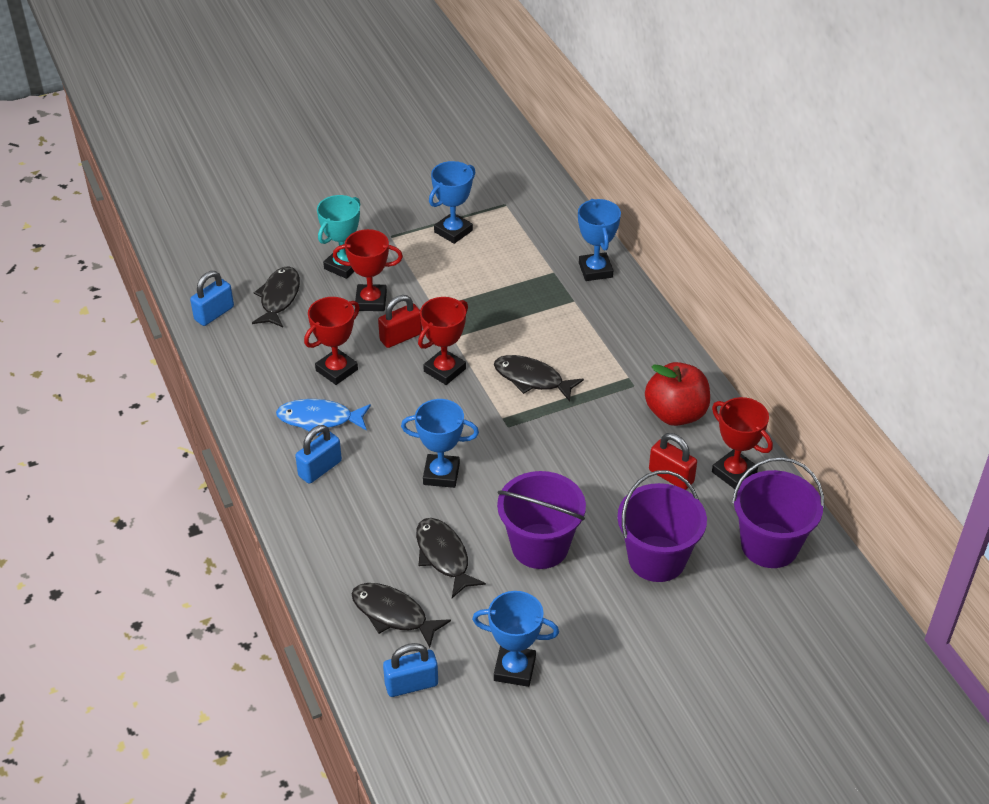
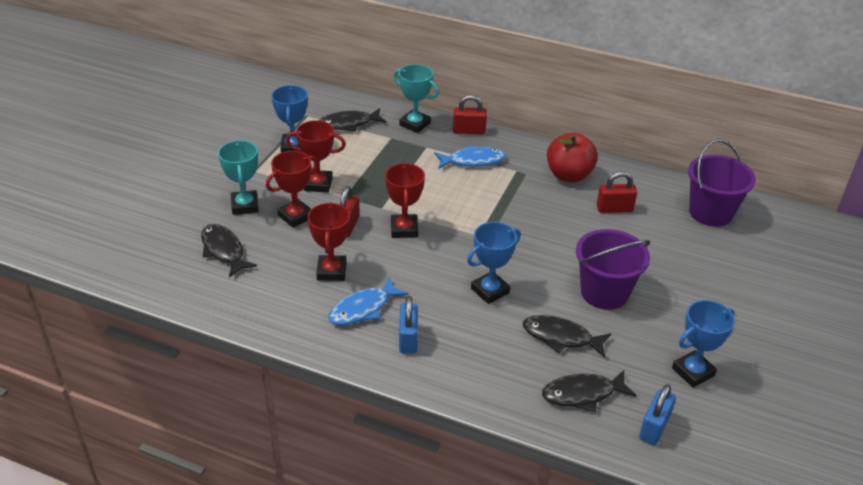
camera: 45 degrees left, 5 degrees down
(214, 313) = (186, 288): blue padlock -> none
(532, 379) = (464, 203): black fish -> black fish (348, 124)
(595, 270) = (415, 124): blue trophy -> turquoise trophy
(599, 341) = (473, 161): none -> blue fish
(639, 308) = (469, 131): none -> red padlock
(657, 559) = (671, 257): purple bucket -> none
(734, 473) = (641, 187): red trophy -> red trophy (318, 184)

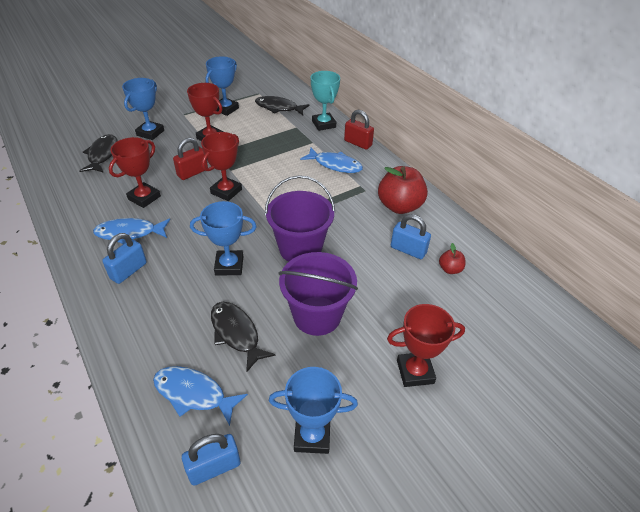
camera: 35 degrees right, 5 degrees up
(245, 205) = (150, 133): turquoise trophy -> blue trophy
(295, 216) = (170, 152): red trophy -> red trophy (415, 372)
(583, 394) = (194, 394): black fish -> blue fish
(614, 209) = (408, 250): red padlock -> blue padlock
(659, 209) = (450, 269): none -> red apple
(710, 212) = (498, 295): purple bucket -> purple bucket (300, 248)

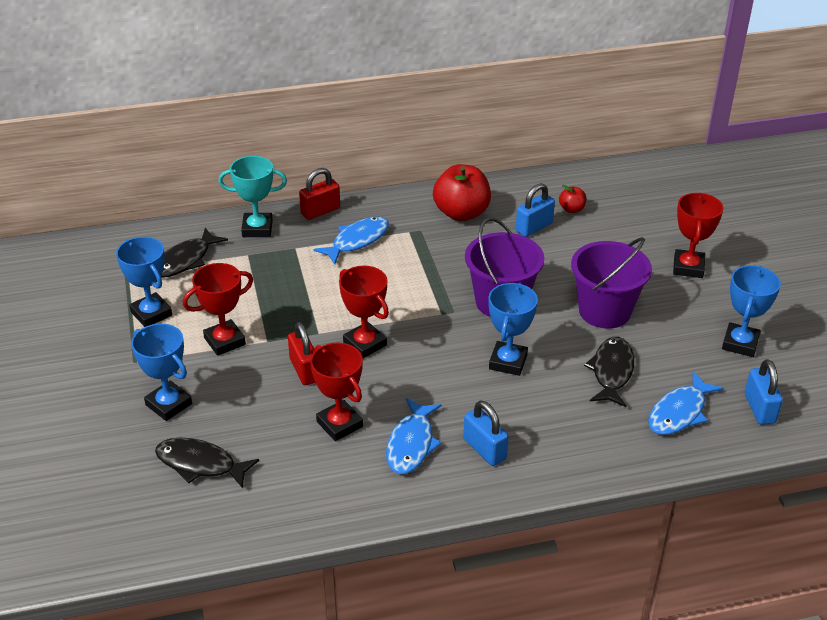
camera: 70 degrees left, 5 degrees down
(236, 333) = (611, 372): black fish -> black fish turned 120 degrees clockwise

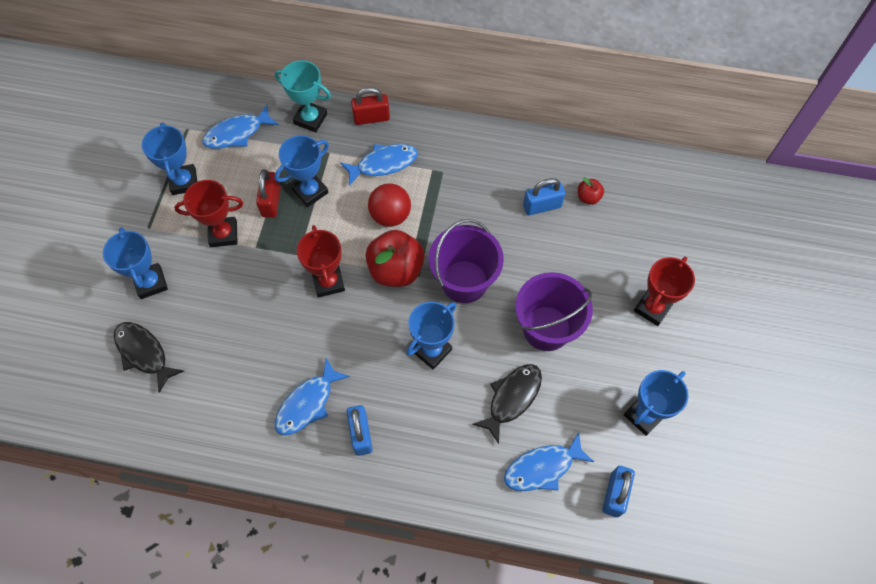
camera: 25 degrees right, 25 degrees up
(185, 260) = (237, 133): black fish -> blue fish
(296, 282) = (310, 191): none -> blue trophy
(304, 370) = (267, 290): red padlock -> red padlock (271, 202)
(339, 424) = (264, 358): red trophy -> none
(392, 276) = (390, 215): none -> red ball
(461, 213) = (488, 165): red apple -> red apple (396, 270)

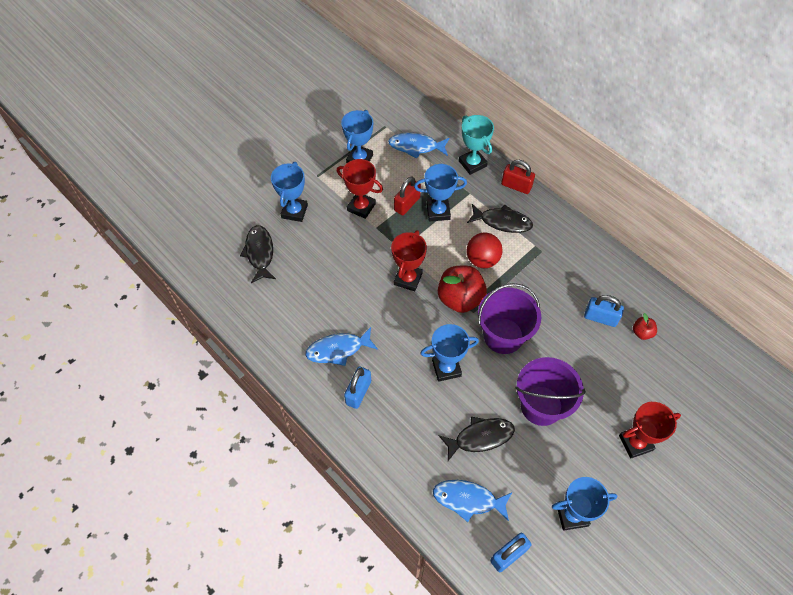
camera: 35 degrees right, 5 degrees down
(383, 164) = (502, 222): blue fish -> black fish

